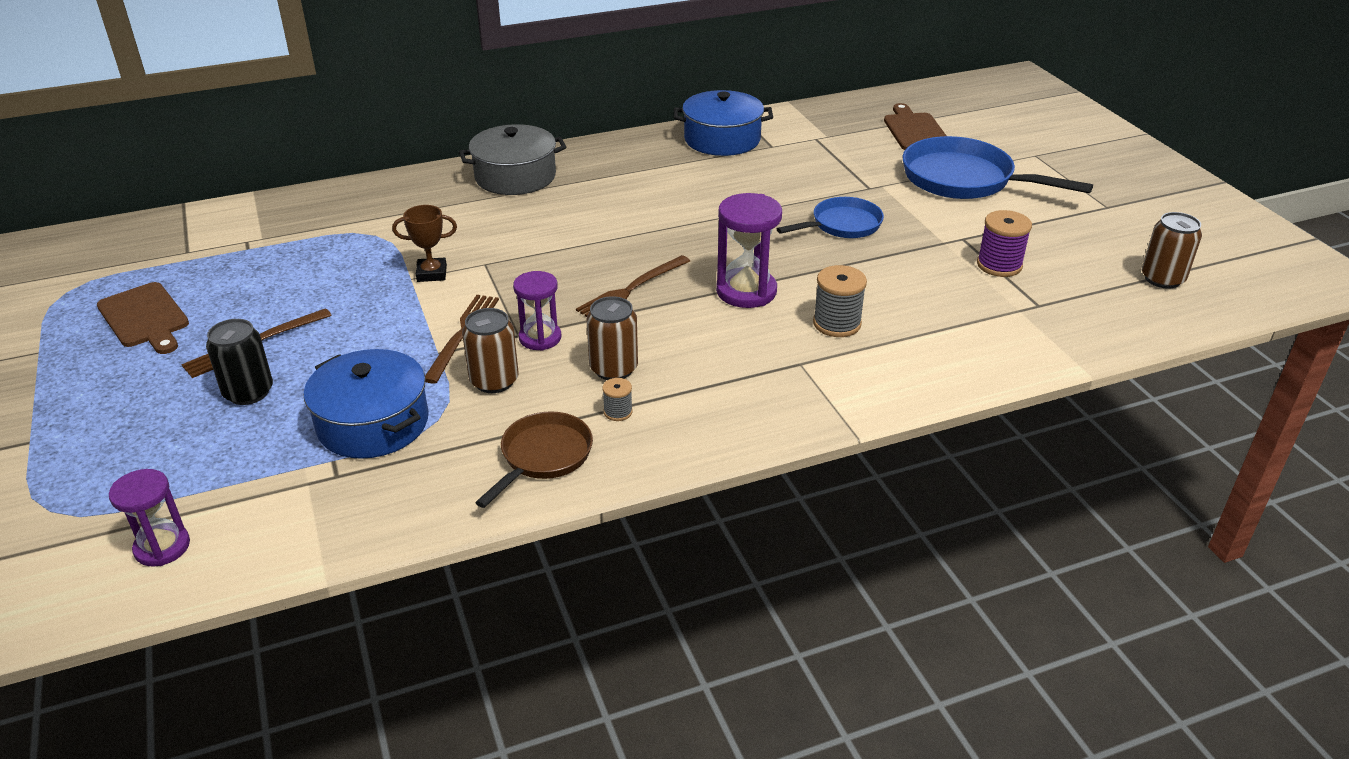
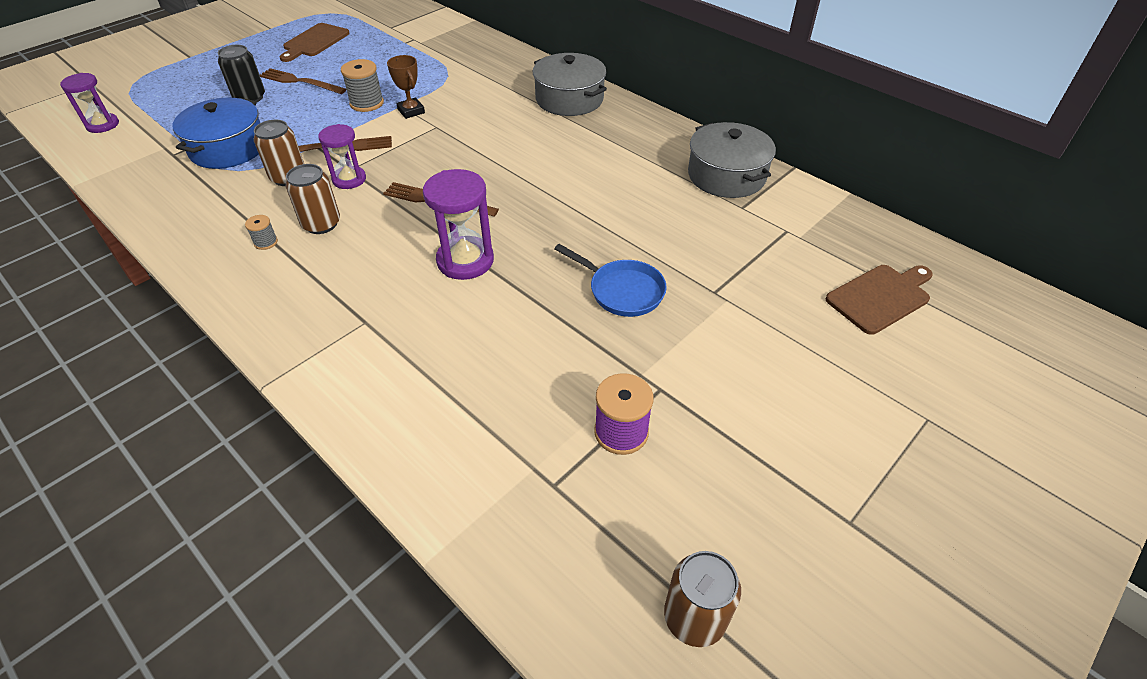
camera: 65 degrees right, 10 degrees up
(543, 457) = (204, 225): brown pan -> none
(722, 139) = (726, 175): blue pot -> grey pot
(837, 324) = (439, 330): grey spool -> grey spool (367, 103)
(964, 180) = (798, 363): blue pan -> none

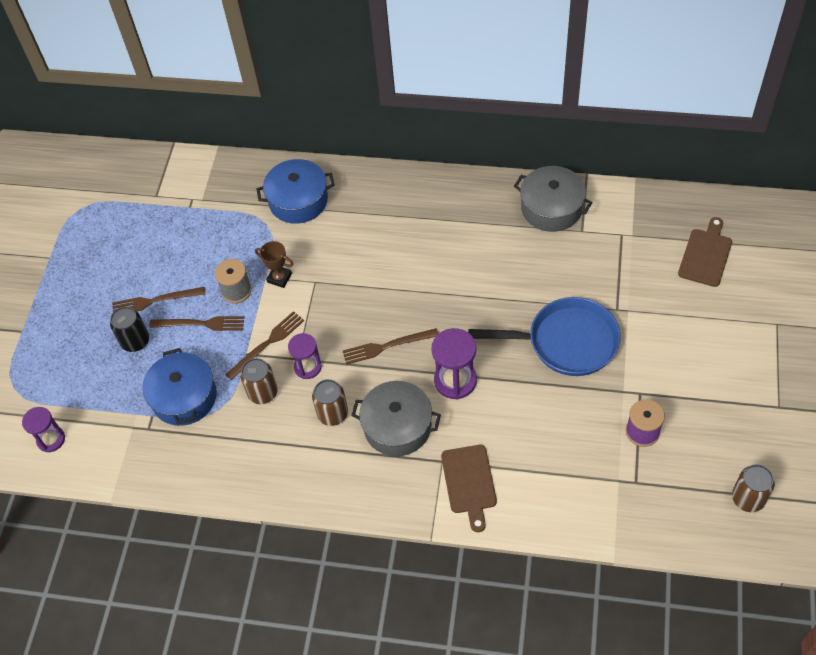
camera: 30 degrees left, 10 degrees up
(266, 242) = (313, 451): grey spool -> none
(310, 110) = (201, 324): none -> brown fork
(314, 42) = (110, 251): brown cutting board -> brown cutting board (469, 483)
(493, 72) = (298, 200): none -> blue pot
(569, 99) = (383, 196): grey pot -> grey pot (397, 426)
(622, 291) = (566, 342): blue pan -> blue pan, size x1.68

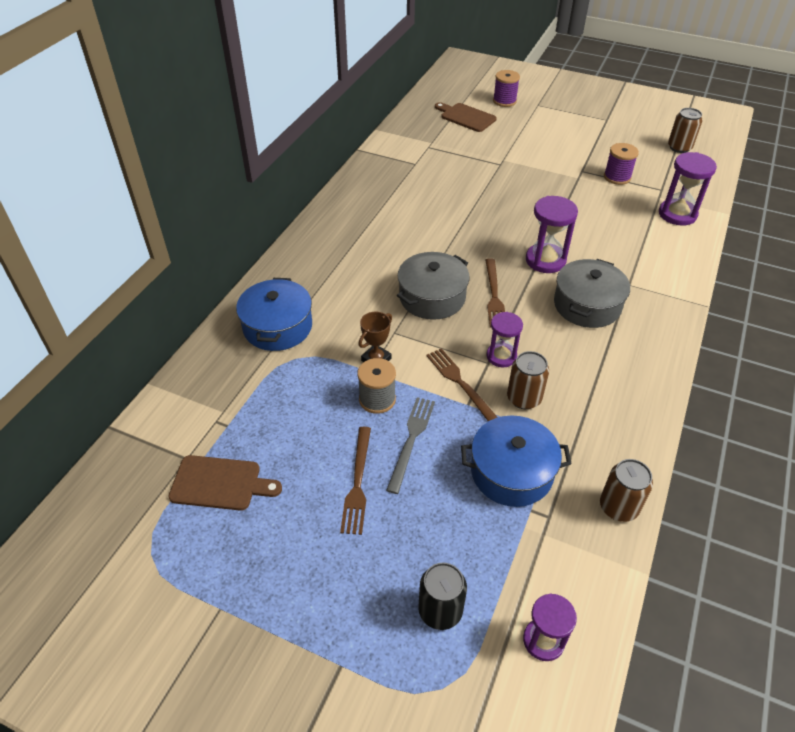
camera: 80 degrees left, 10 degrees down
(135, 341) = (412, 513): black can -> black can (440, 610)
(201, 324) = (411, 440): brown fork -> grey fork
(332, 414) = (563, 347): brown can -> brown can (618, 507)
(469, 483) = (653, 273): brown cutting board -> brown cutting board (220, 483)
(551, 208) = (383, 173): grey pot -> grey pot (432, 297)
(566, 342) = (523, 194): blue pan -> none
(589, 502) = (677, 214): none -> purple hourglass
(767, 286) = (504, 101): none -> purple spool

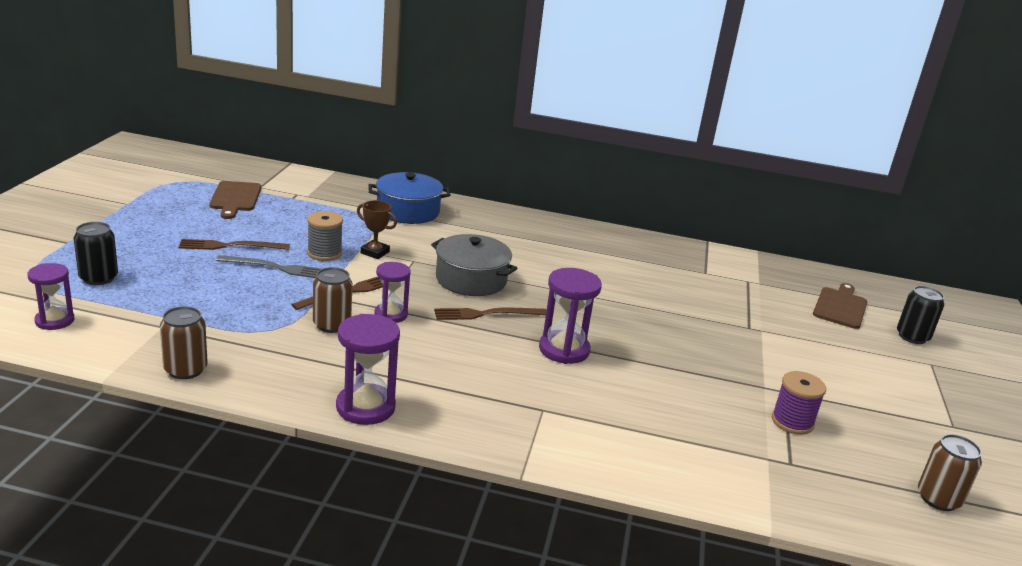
camera: 75 degrees right, 20 degrees down
(504, 101) = (912, 337): purple spool -> black can
(511, 472) = (235, 314): blue pot -> none
(587, 305) = (490, 374): grey pot -> none
(677, 214) = (732, 472): purple hourglass -> purple hourglass (365, 407)

